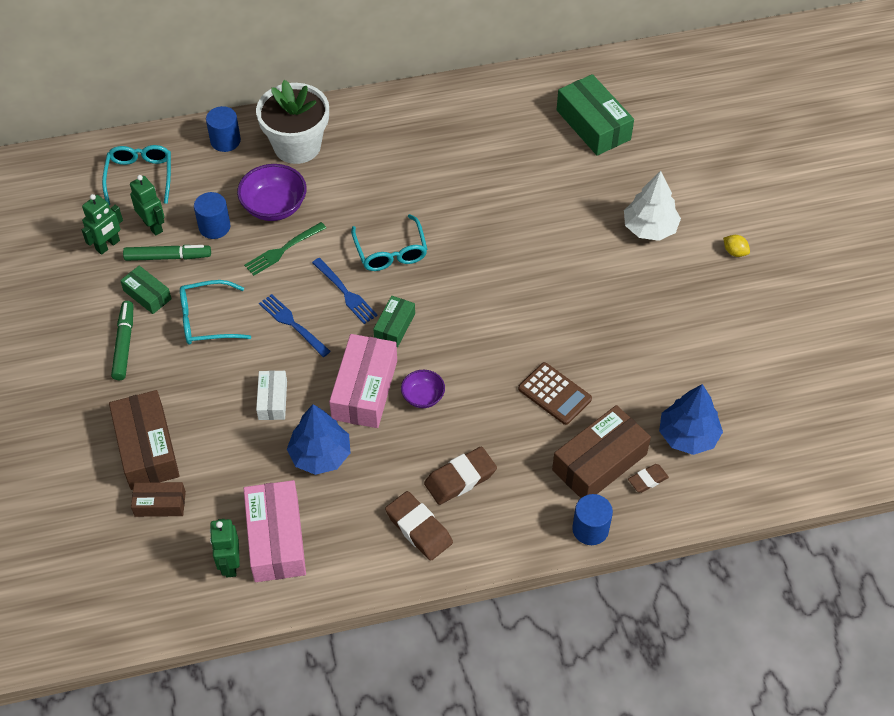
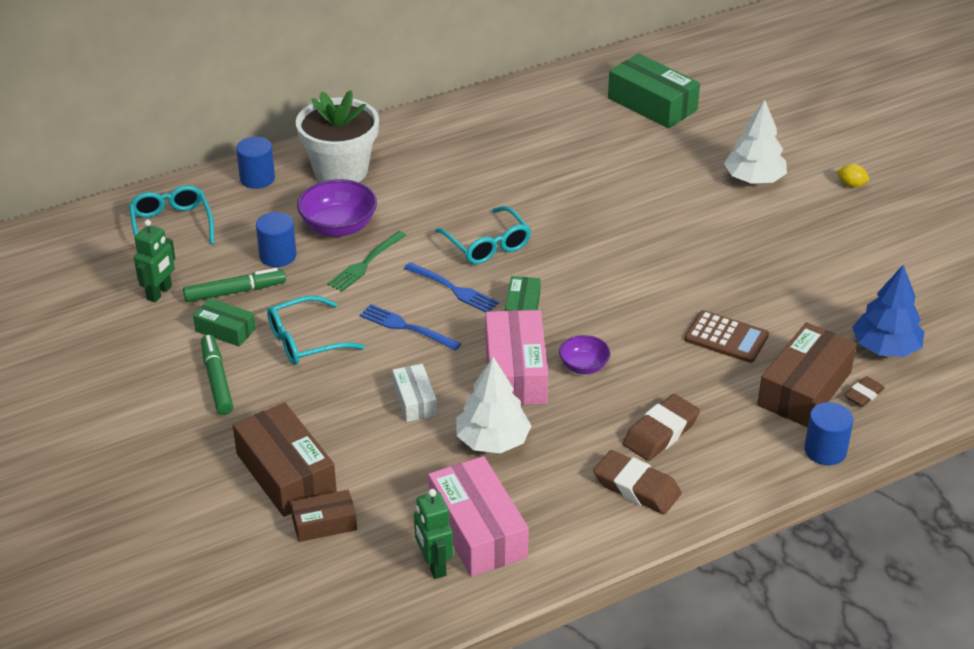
camera: 15 degrees left, 15 degrees down
(153, 226) = (206, 267): green robot -> none
(320, 455) = (493, 441): blue tree -> white tree

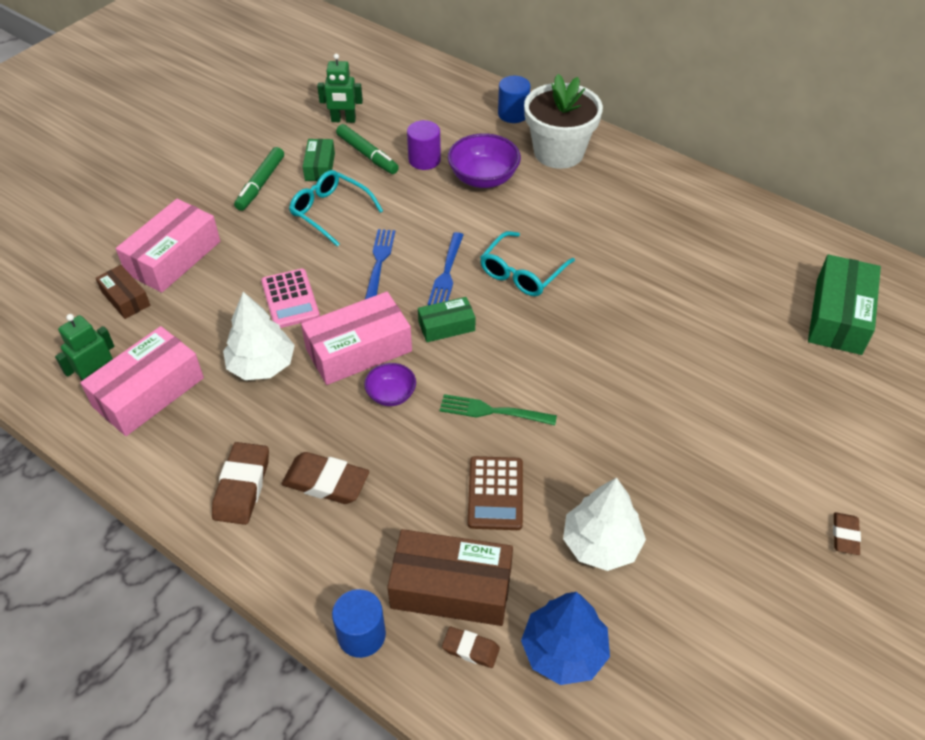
camera: 65 degrees right, 10 degrees up
(172, 226) = (424, 96): turquoise glasses -> none
(217, 380) = (261, 184): green marker -> green marker turned 150 degrees clockwise
(278, 256) = (424, 160): blue cylinder -> purple cylinder
(285, 473) = (173, 257): brown box -> pink box
(365, 263) = (447, 210): green fork -> green fork (493, 411)
(414, 400) = (290, 299): white box -> pink calculator
(754, 179) = (779, 440): white tree -> white tree (601, 544)
(851, 185) = (845, 535): yellow lemon -> brown eraser

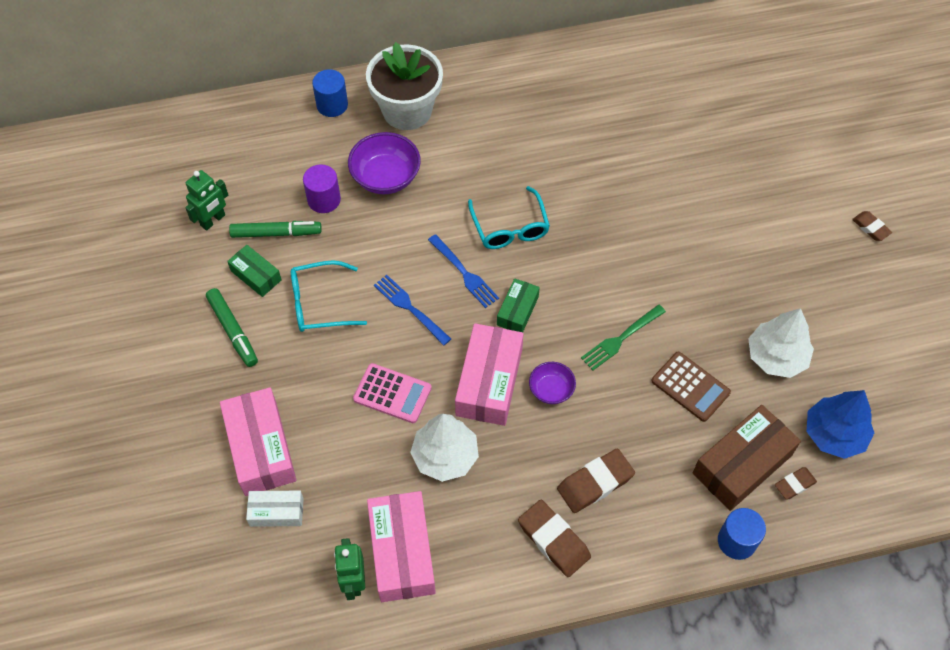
camera: 50 degrees left, 10 degrees up
(125, 298) = (276, 512): brown box -> white box
(838, 316) = (714, 87): green box -> none

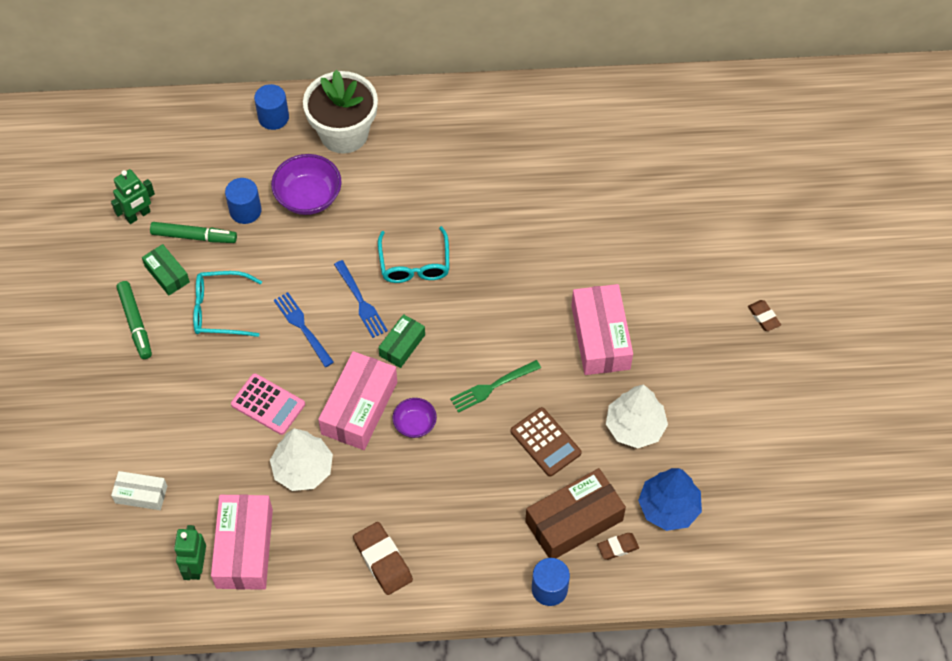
camera: 10 degrees right, 0 degrees up
(260, 448) = (138, 435): pink box -> pink box (600, 337)
(324, 200) = (245, 211): purple cylinder -> blue cylinder
(595, 483) = (433, 516): brown eraser -> none

